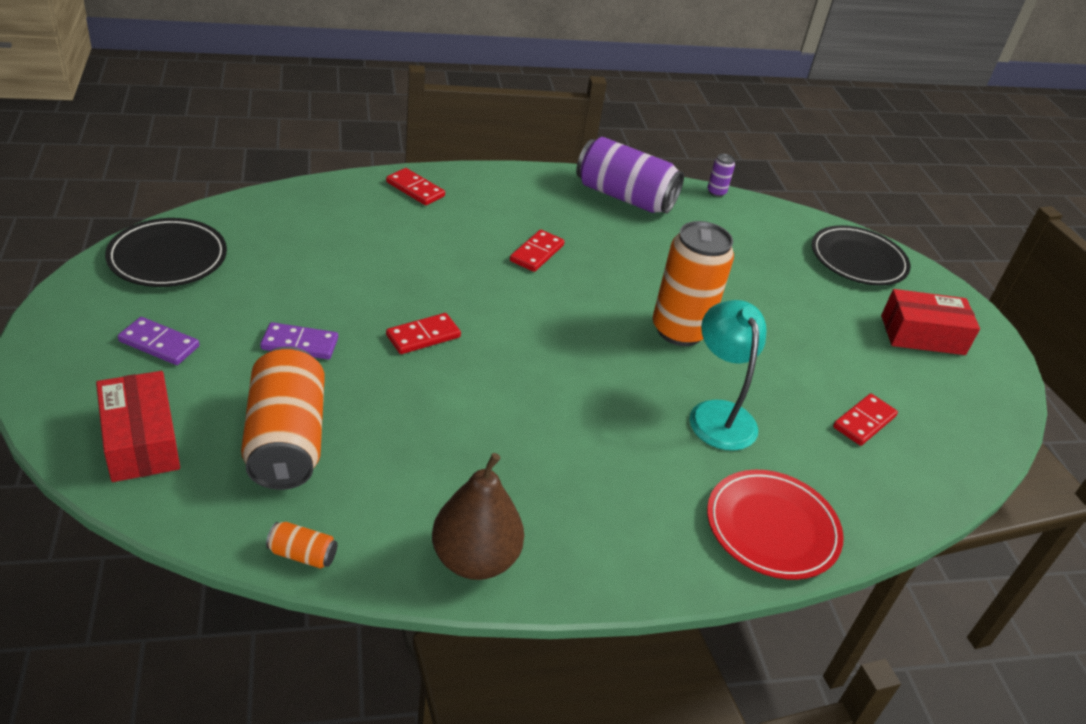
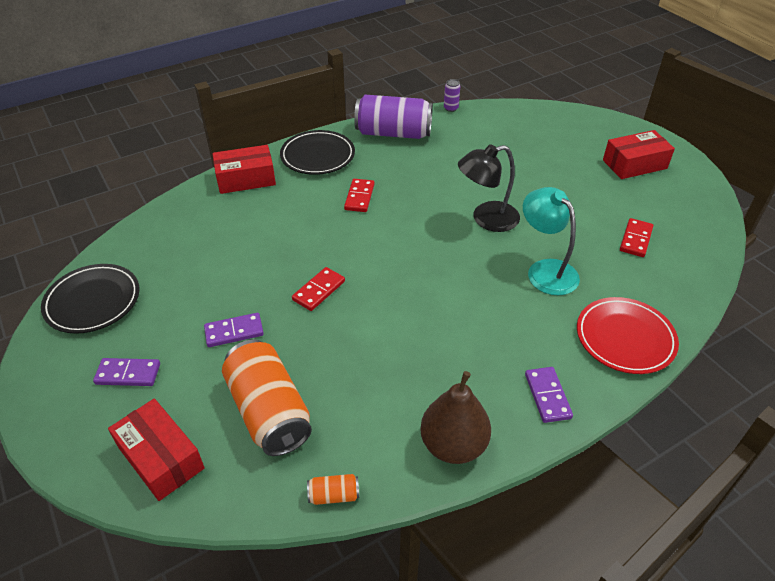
camera: 15 degrees left, 5 degrees up
(415, 189) = (246, 179): red domino -> red box
(626, 553) = (547, 396): none -> purple domino
(679, 330) = (486, 219): orange can -> black lamp
(858, 260) = (566, 126): black plate -> black plate (317, 156)

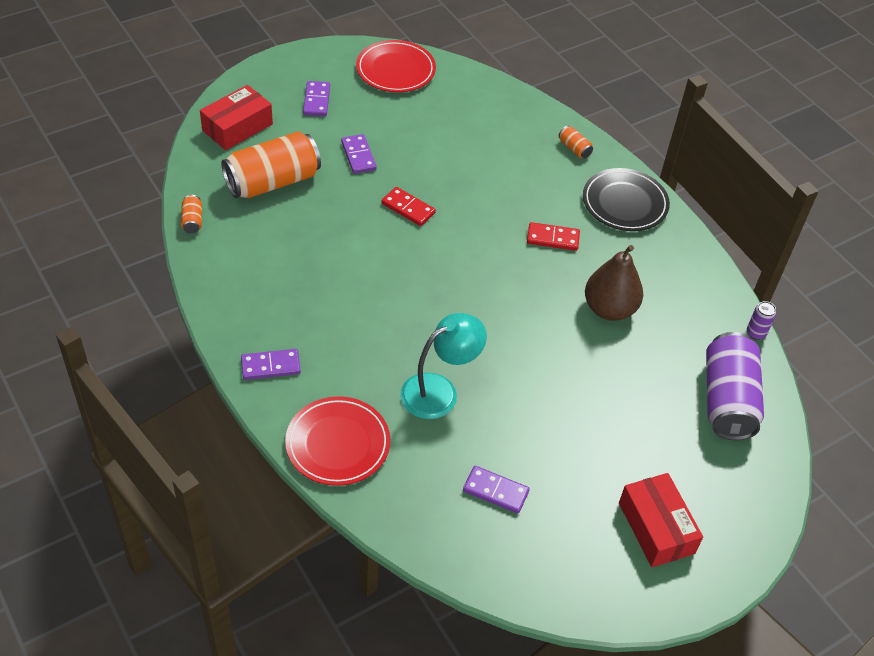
camera: 85 degrees right, 5 degrees up
(93, 301) = (395, 70): black plate -> red plate
(246, 179) = (574, 148): red box -> orange can
(393, 133) = (684, 271): purple can -> purple can (727, 400)
(453, 445) = (227, 294): brown pear -> brown pear (609, 309)
(486, 219) = (523, 347): black lamp -> none
(635, 239) = (495, 491): red domino -> purple domino

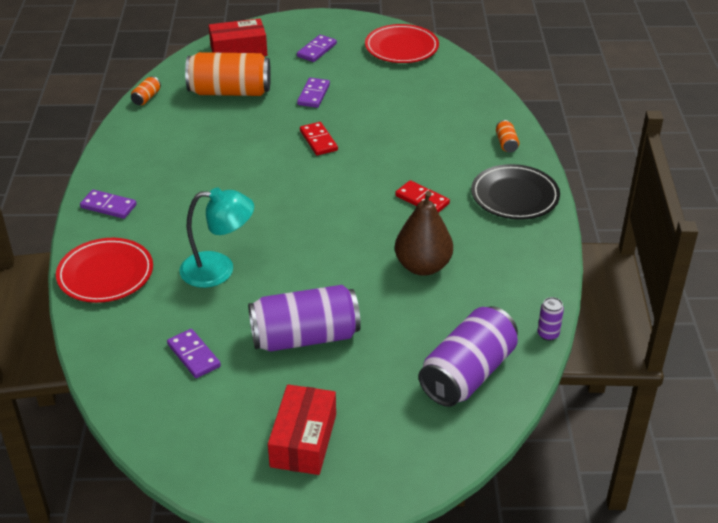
camera: 35 degrees right, 10 degrees down
(573, 426) = (305, 337): none -> purple can

